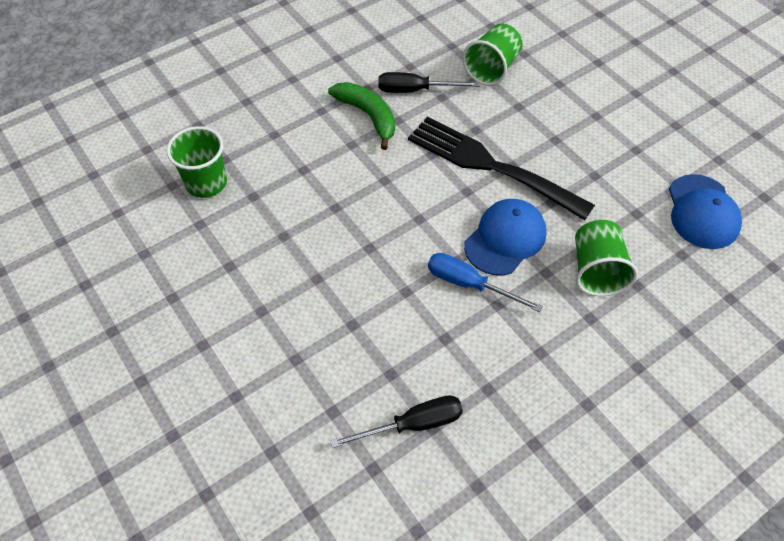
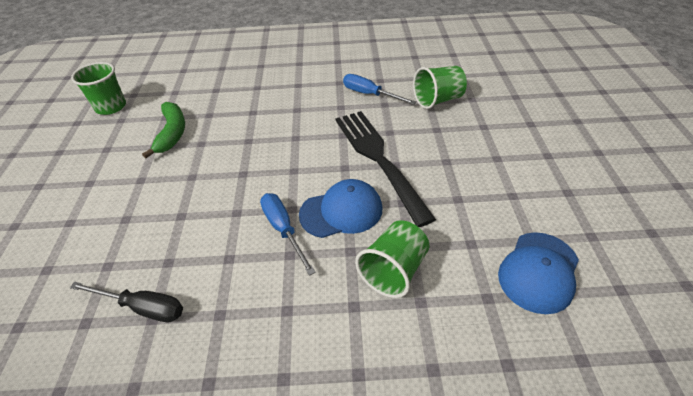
camera: 35 degrees right, 10 degrees down
(206, 183) = (192, 98): green cup -> green cup (111, 107)
(368, 116) = (323, 98): green banana -> green banana (172, 133)
(415, 90) = (369, 94): black screwdriver -> blue screwdriver

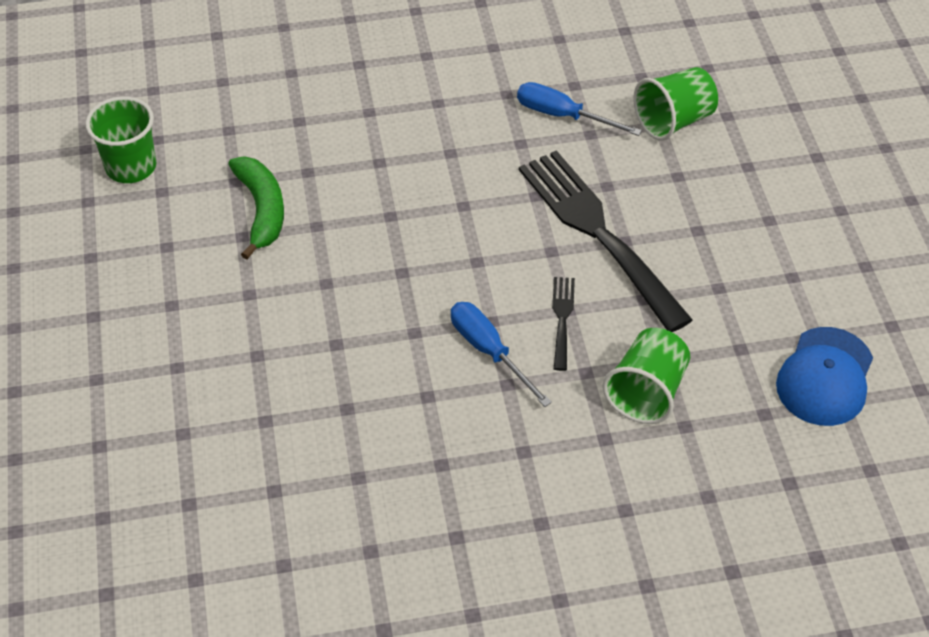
camera: 10 degrees left, 5 degrees up
(143, 307) = (340, 466): black screwdriver -> none
(341, 211) = (562, 319): blue cap -> black fork

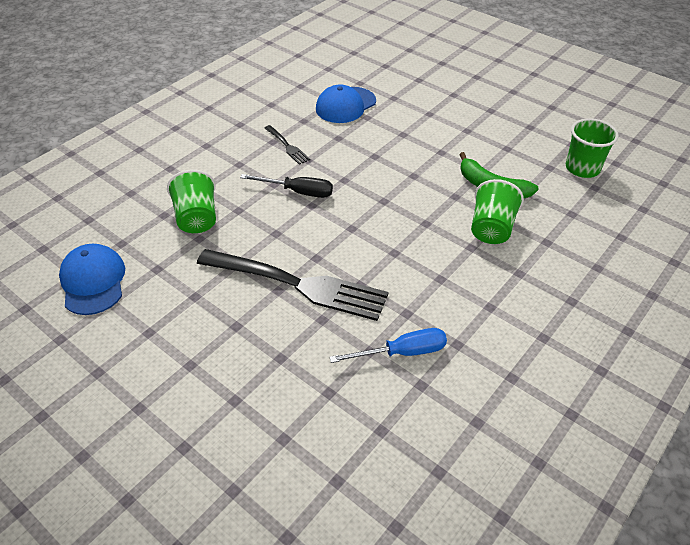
camera: 140 degrees right, 5 degrees down
(267, 467) = (345, 105): none -> blue cap
(489, 351) = (298, 192): blue screwdriver -> black screwdriver
(562, 319) = (274, 227): black fork -> black fork (287, 146)
(674, 121) = (320, 403): green cup -> green cup (491, 228)

